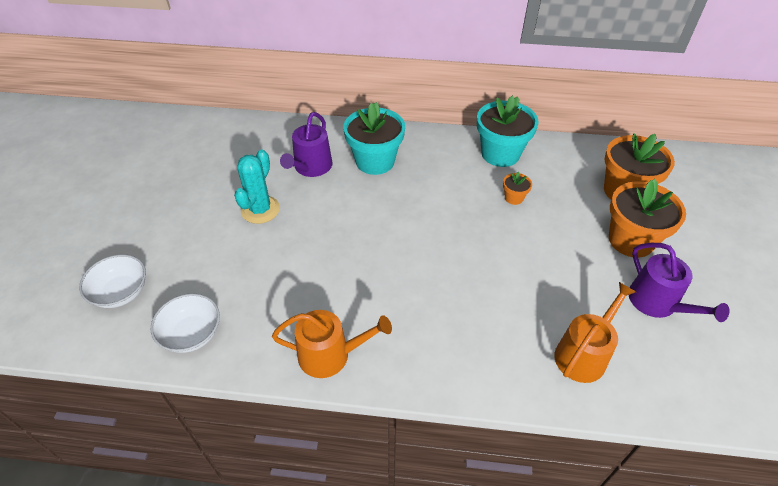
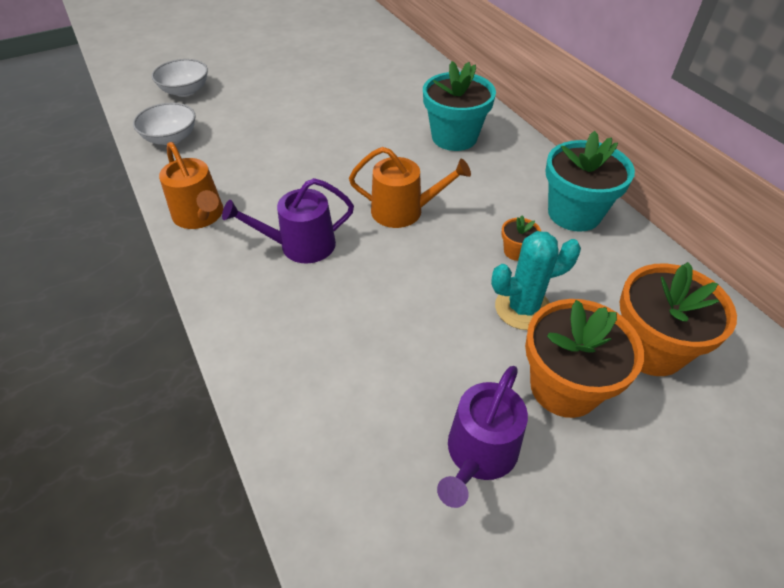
camera: 55 degrees right, 0 degrees up
(260, 210) = (324, 107): turquoise cactus -> turquoise cactus (523, 308)
(311, 167) = (402, 107): purple watering can -> purple watering can (300, 245)
(583, 354) = (334, 402): orange watering can -> orange watering can (403, 211)

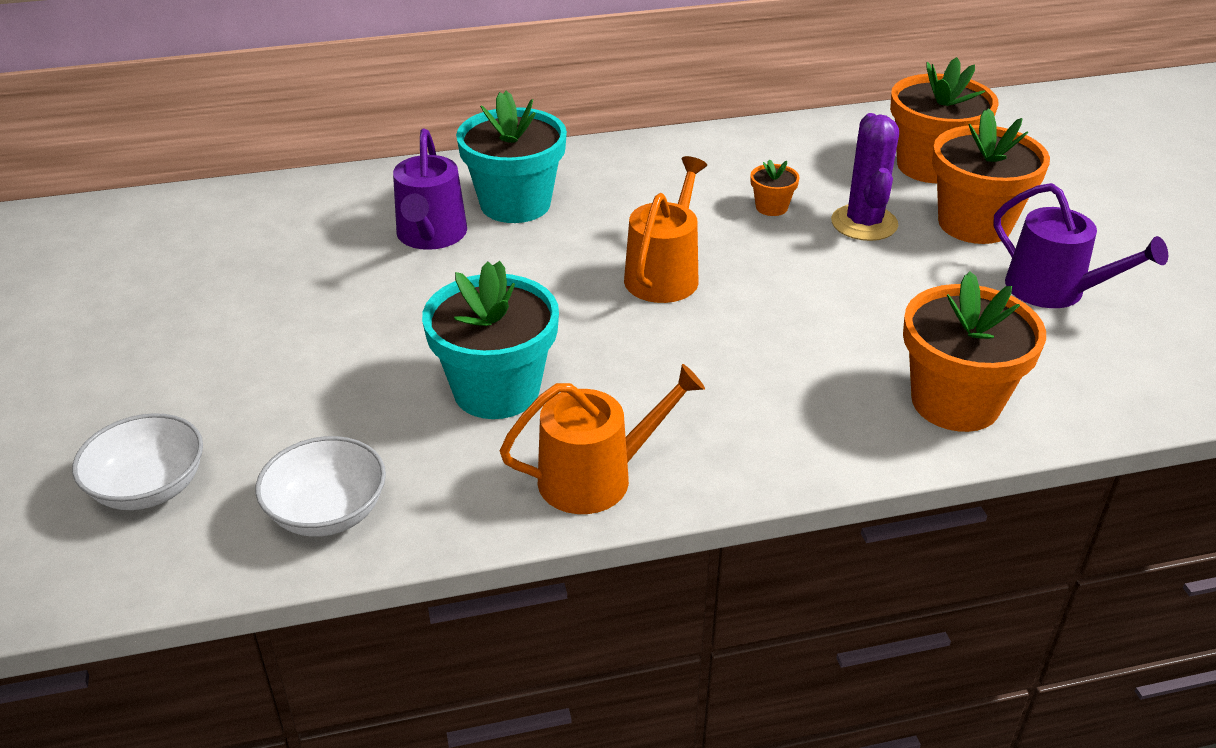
camera: 75 degrees left, 10 degrees down
(297, 381) = (955, 402): none -> orange flower pot
(300, 245) = (706, 375): purple watering can -> purple watering can (431, 235)
(523, 308) = (864, 223): turquoise cactus -> purple cactus
(574, 213) = (717, 155): turquoise flower pot -> turquoise flower pot (496, 390)

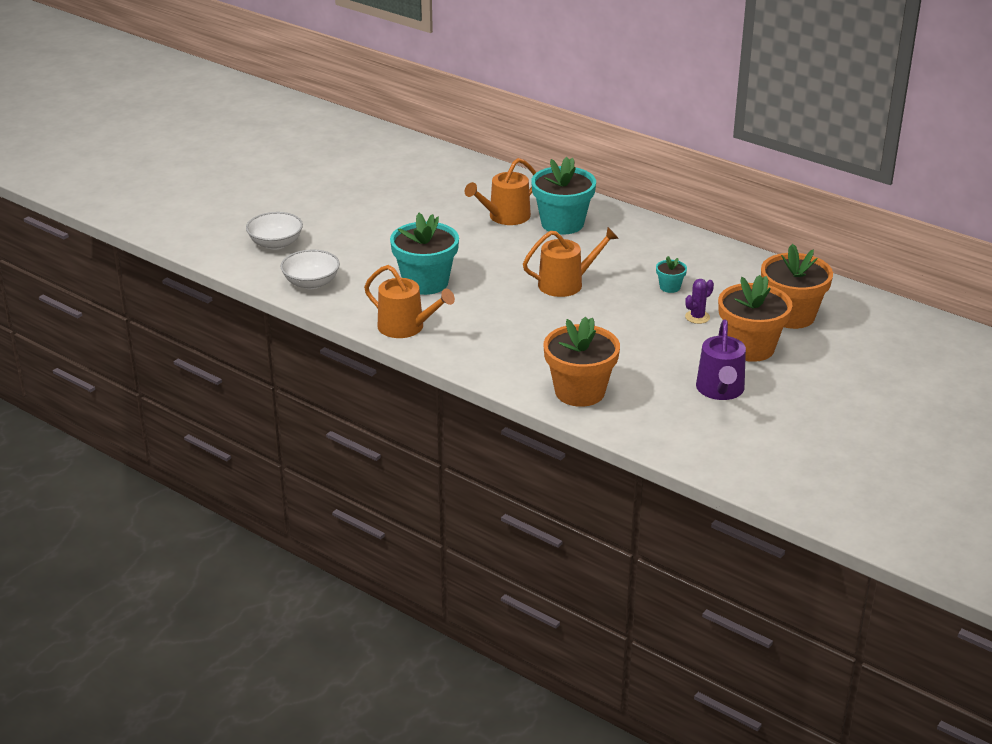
camera: 50 degrees right, 5 degrees down
(431, 235) = (505, 217): purple watering can -> orange watering can
(771, 207) = (670, 287): orange flower pot -> turquoise flower pot
(864, 223) = (697, 317): purple cactus -> purple cactus, size x0.58

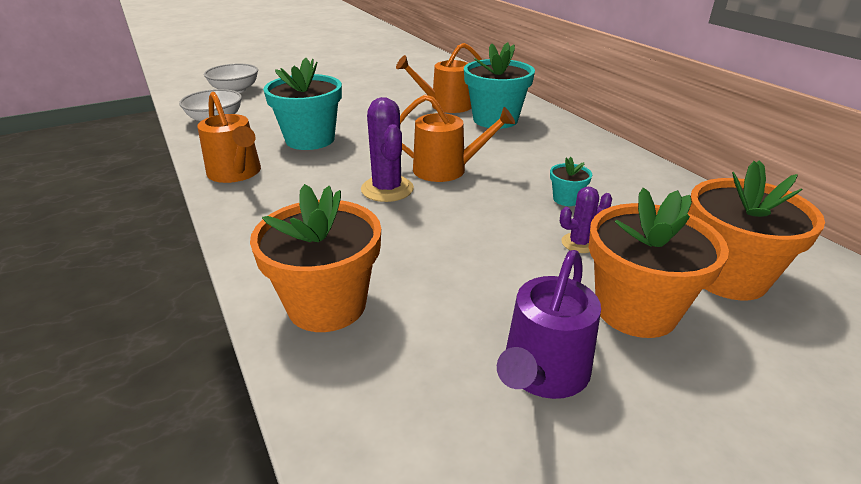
camera: 25 degrees right, 0 degrees up
(538, 311) = (387, 189): none -> purple cactus

